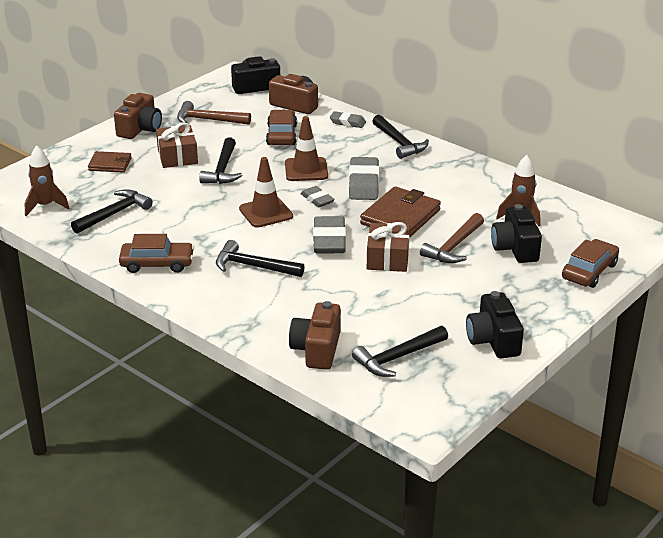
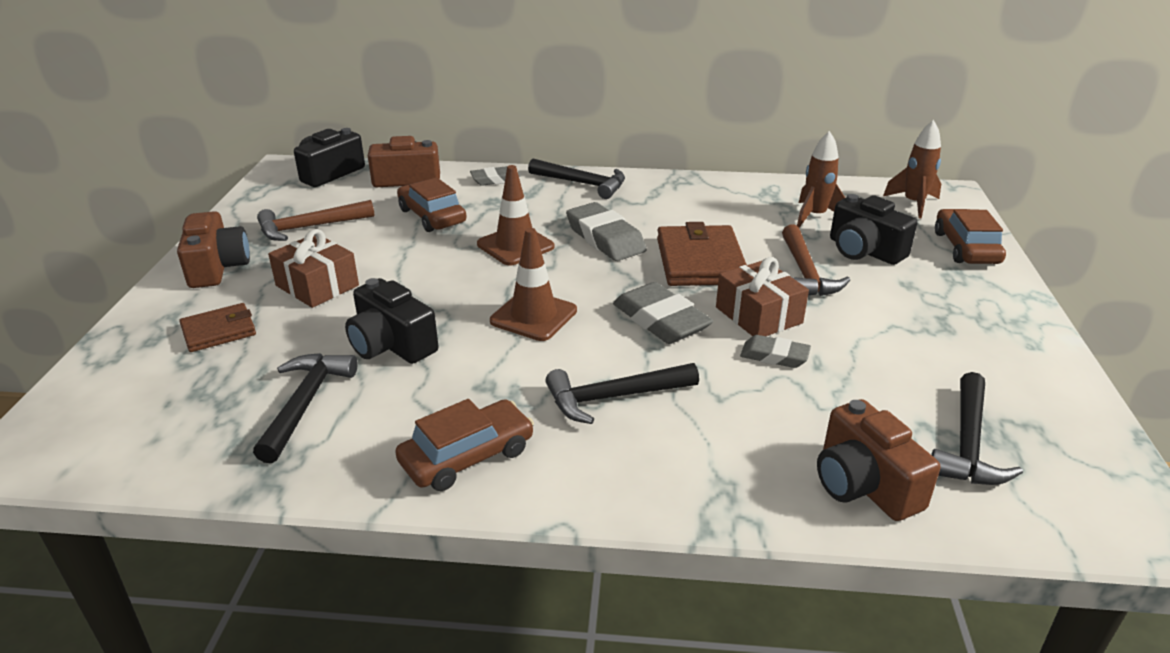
camera: 35 degrees left, 0 degrees up
(45, 206) = (164, 438): brown rocket -> brown rocket (913, 204)
(222, 169) = (404, 281): black hammer -> none
(317, 199) = (577, 276): grey eraser -> grey eraser (774, 356)
(493, 340) = (1017, 366): black camera -> black camera (391, 345)

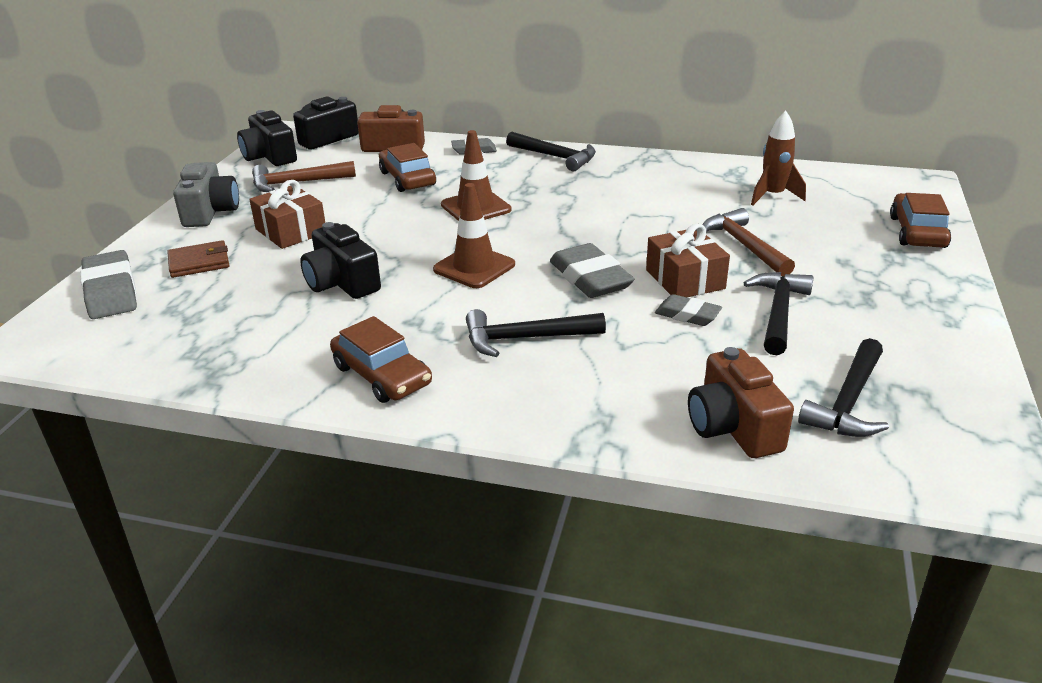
camera: 10 degrees right, 0 degrees up
(217, 267) = (210, 212): brown camera -> grey camera
(305, 404) = (256, 324): black hammer -> black hammer (778, 313)
(467, 456) = (381, 375): brown car -> brown car turned 75 degrees clockwise
(605, 238) = (561, 205): grey eraser -> grey eraser (111, 291)
(700, 261) = (645, 230): brown wallet -> none
(805, 273) = (744, 245): brown hammer -> brown hammer turned 150 degrees clockwise
(864, 251) = (811, 229): black camera -> black camera (269, 156)
(913, 204) = (879, 189): brown rocket -> none

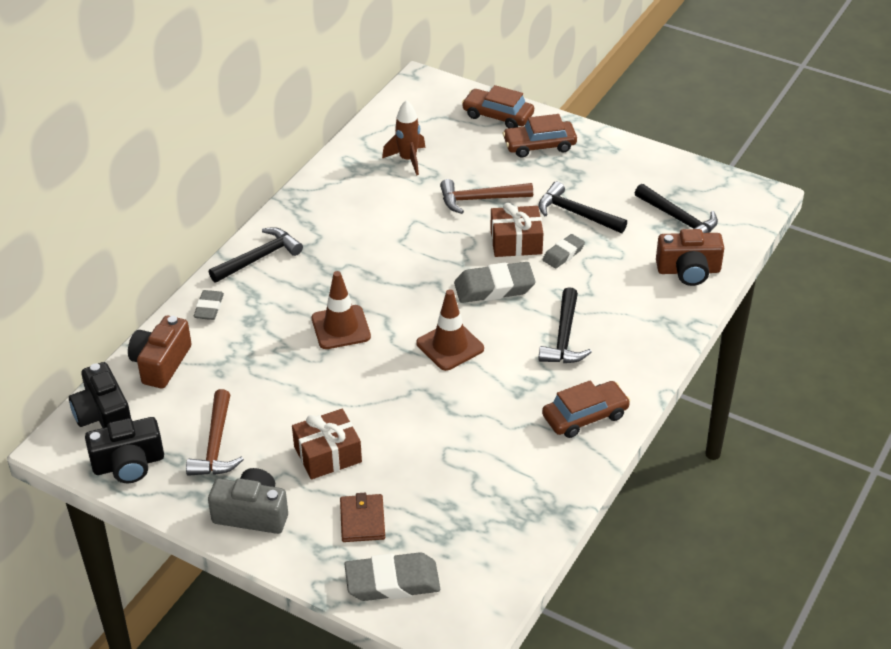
camera: 75 degrees left, 10 degrees up
(342, 282) = (442, 427): black camera -> none
(407, 179) = (252, 363): brown car -> brown car (539, 145)

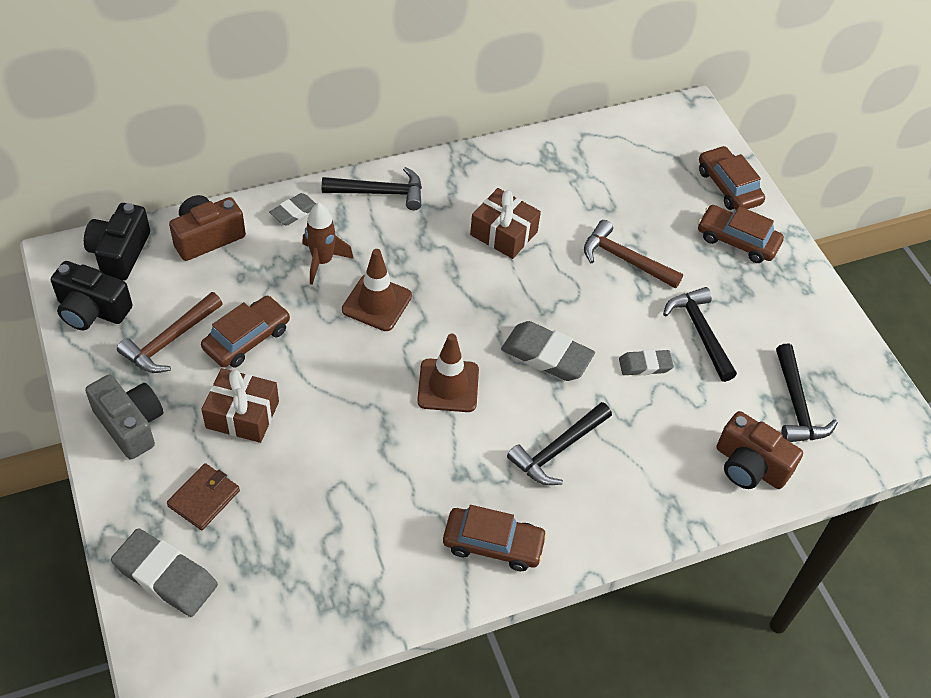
camera: 35 degrees right, 10 degrees up
(273, 407) = (247, 339): none -> brown car
(408, 160) = (600, 180): brown rocket -> brown rocket (322, 261)
(516, 242) = (614, 323): brown gift -> brown gift (504, 233)

